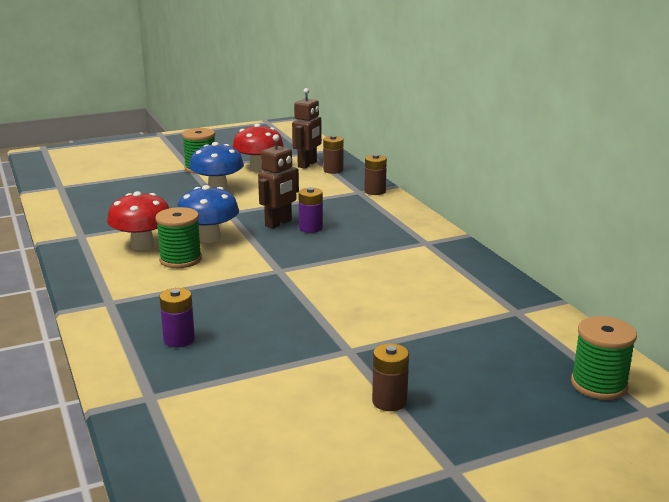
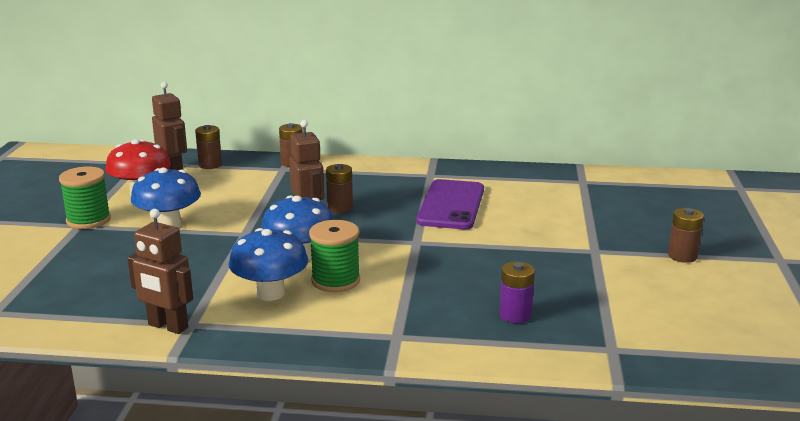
camera: 60 degrees left, 0 degrees up
(73, 230) = (167, 326): none -> brown robot
(142, 245) = (270, 293): red mushroom -> blue mushroom
(311, 228) = (340, 207): purple battery -> brown battery
(370, 266) = (451, 205): none -> purple phone
(599, 384) = (701, 190): green spool -> none

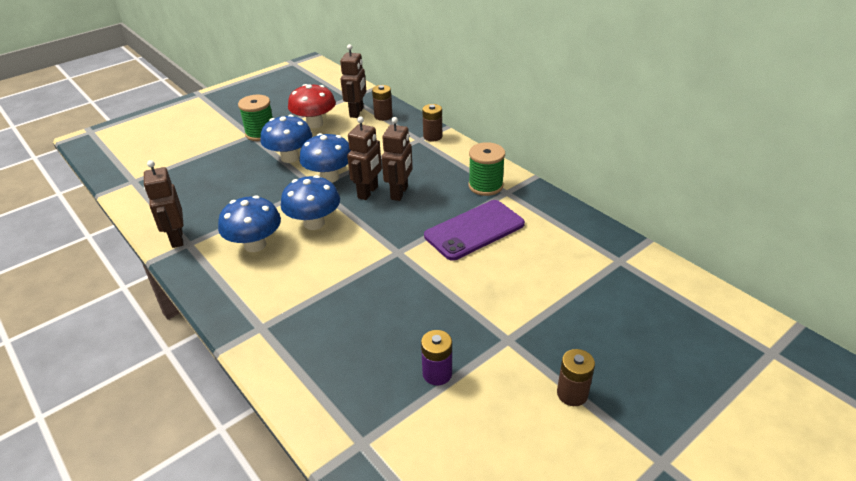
camera: 45 degrees right, 15 degrees up
(246, 222) = (329, 177): none -> blue mushroom
(335, 280) = (301, 257): green spool -> green spool (485, 186)
(340, 207) = (399, 193): brown battery -> brown robot
(515, 315) = (352, 361): purple battery -> purple battery (437, 373)

